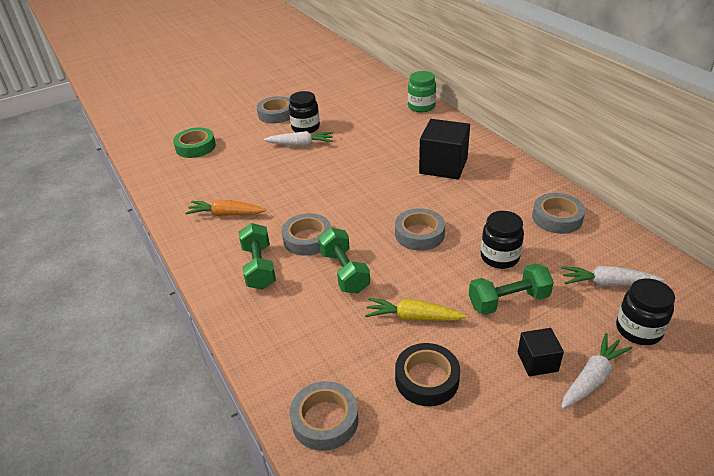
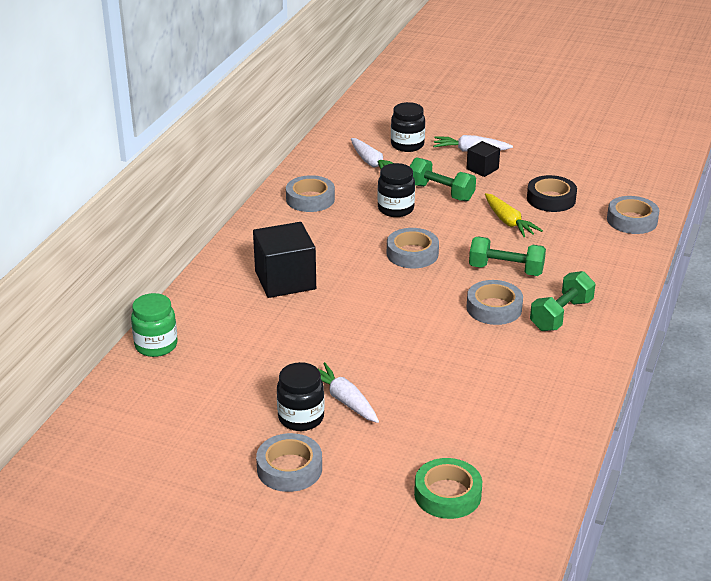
camera: 130 degrees left, 5 degrees down
(226, 214) = (527, 378): orange carrot -> none
(344, 272) = (506, 270): green dumbbell -> green dumbbell turned 75 degrees clockwise

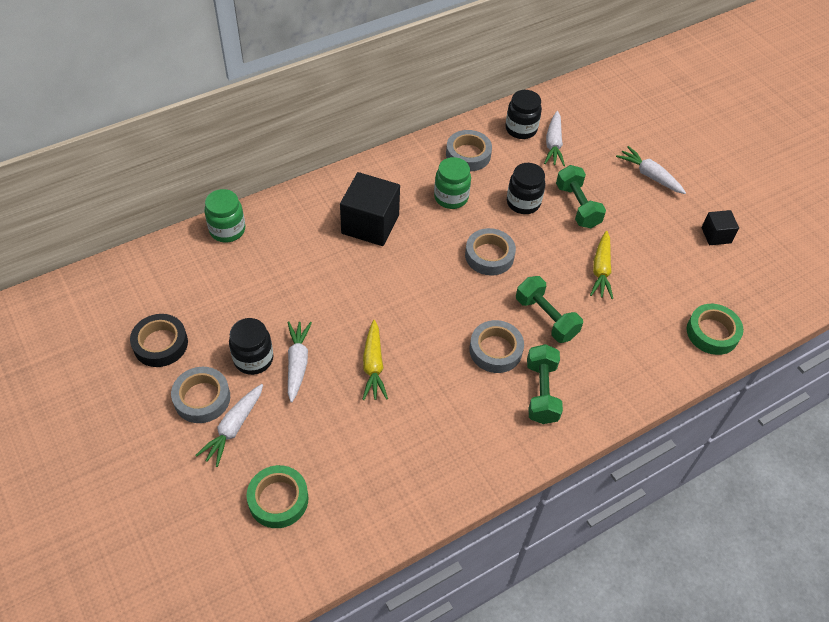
camera: 35 degrees right, 20 degrees up
(332, 232) = (451, 197): none -> green jar
(345, 472) = (233, 428): none -> white carrot
(407, 145) = (602, 141): black jar -> black jar (521, 129)
(411, 368) = (373, 366): none -> yellow carrot
(482, 169) = (639, 201): black cube -> black cube (716, 235)
(551, 199) = (664, 267): black tape -> black tape (160, 344)
(561, 315) = (541, 392): green dumbbell -> green dumbbell turned 75 degrees counterclockwise
(632, 220) = (712, 332): grey tape -> green tape

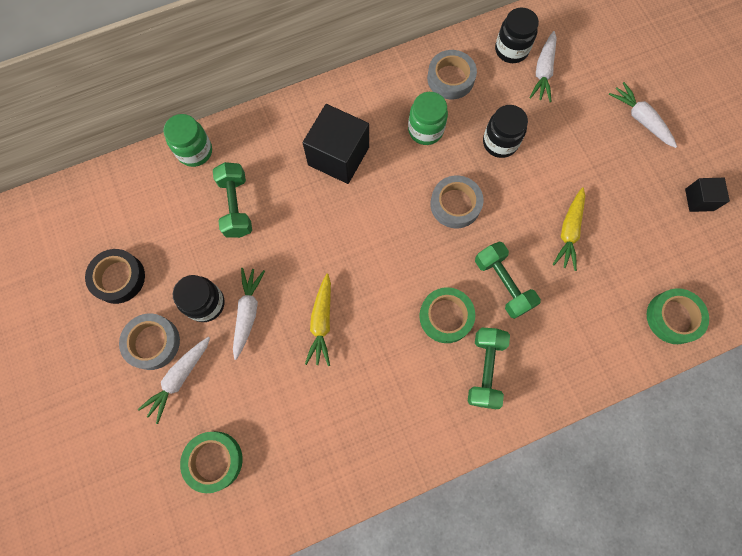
camera: 10 degrees right, 20 degrees up
(495, 350) = (446, 316): grey tape -> green tape
(577, 206) = (556, 151): green dumbbell -> green dumbbell (236, 206)

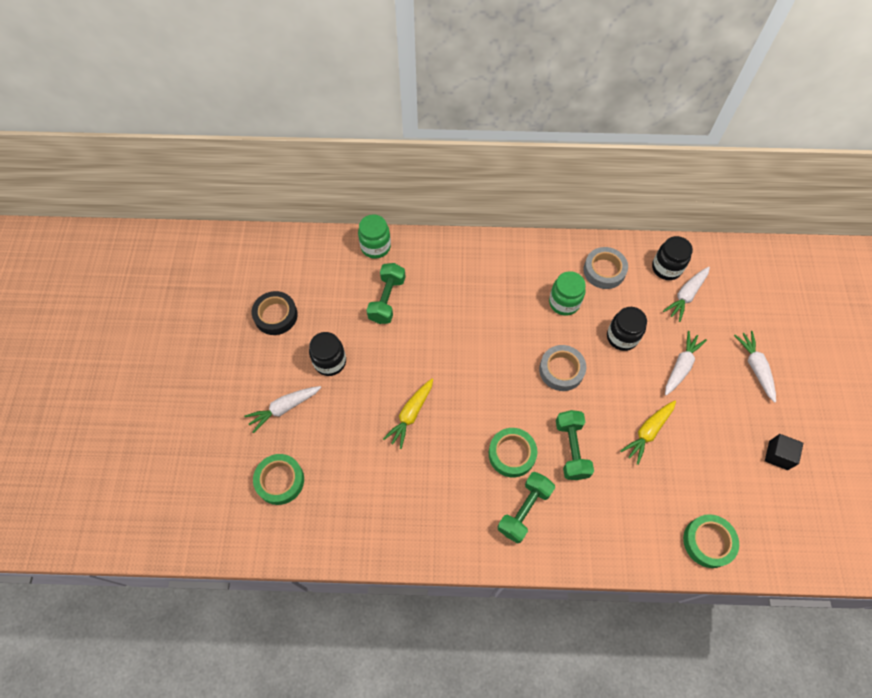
camera: 25 degrees right, 10 degrees down
(152, 342) = (277, 373): grey tape -> none
(248, 312) = (358, 382): white carrot -> white carrot (681, 366)
(338, 156) = (484, 294): black cube -> none

